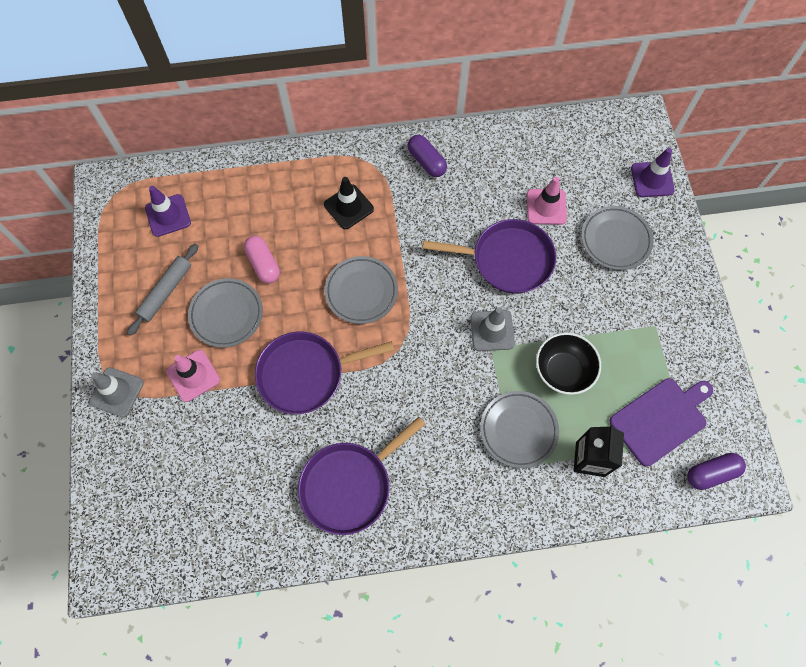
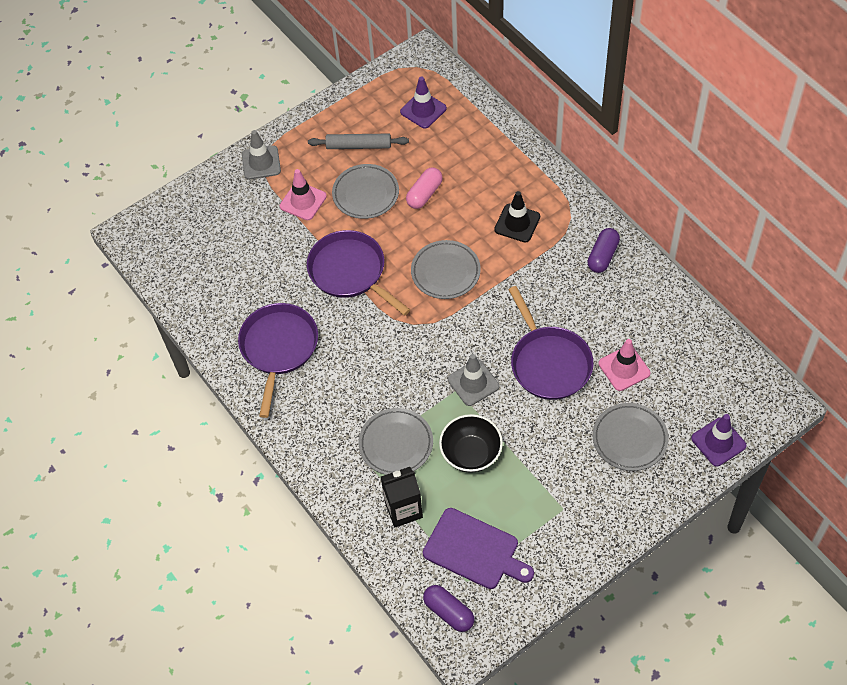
camera: 65 degrees right, 10 degrees down
(349, 485) = (278, 348): purple pan -> purple pan turned 75 degrees clockwise

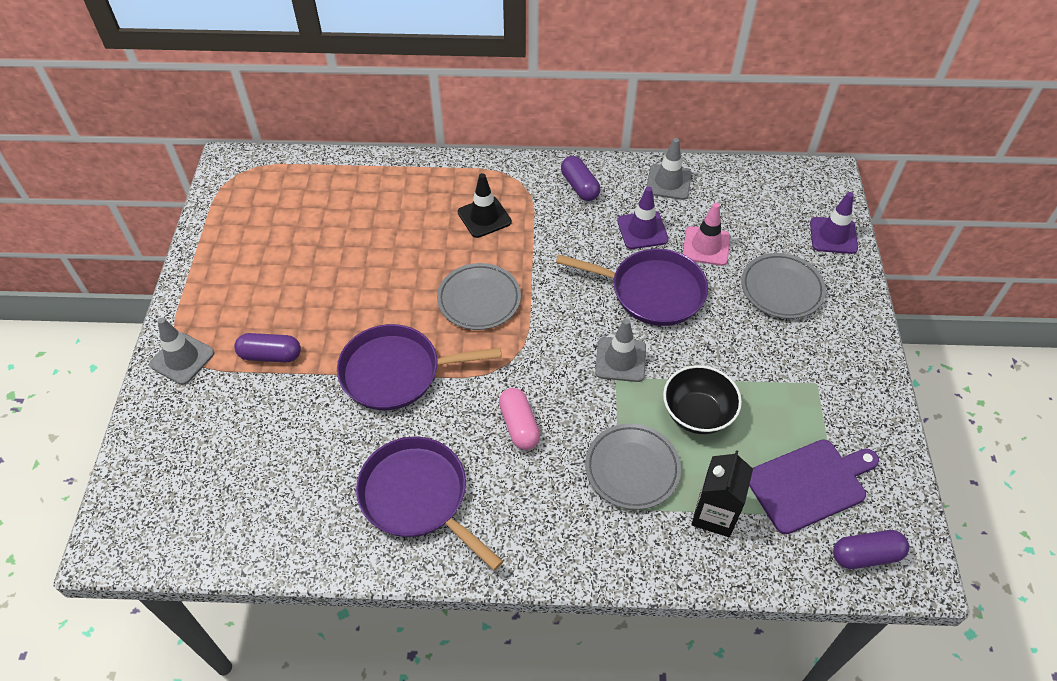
camera: 55 degrees left, 5 degrees down
(303, 201) = (270, 355): pink traffic cone -> purple capsule
(359, 146) = (265, 270): grey rolling pin -> none
(366, 194) = (324, 301): grey plate -> none
(423, 110) = (288, 200): purple traffic cone -> purple traffic cone (642, 230)
(424, 194) = (377, 258): pink capsule -> pink capsule (519, 425)
(664, 306) = (668, 182): none -> grey traffic cone

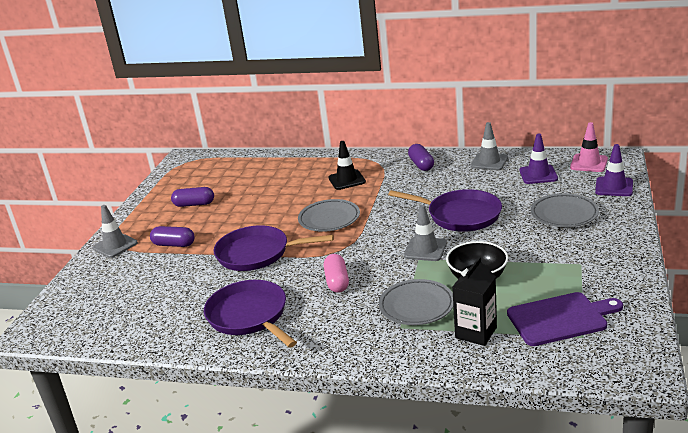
camera: 15 degrees right, 25 degrees down
(642, 230) = (462, 185): purple traffic cone -> purple traffic cone (538, 175)
(706, 246) = (509, 193): pink traffic cone -> pink traffic cone (589, 163)
(866, 555) = (600, 361): purple capsule -> purple capsule (194, 204)

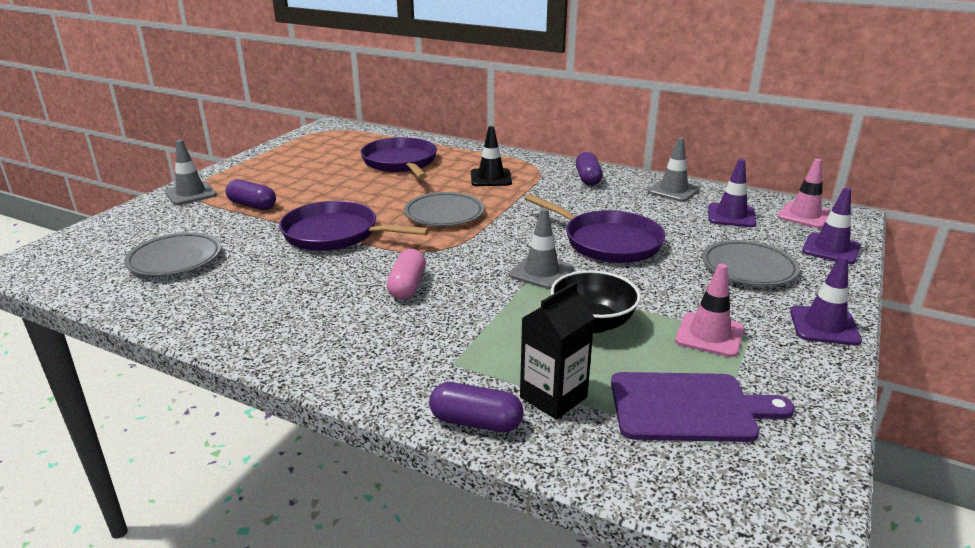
camera: 10 degrees right, 0 degrees up
(194, 204) = (306, 170): purple capsule -> purple capsule (476, 422)
(249, 316) = (273, 303): purple pan -> purple pan (400, 162)
(416, 306) = (490, 340): grey plate -> grey plate (175, 259)
(556, 269) = (709, 335): none -> pink traffic cone
(625, 245) = (824, 326): none -> purple traffic cone

